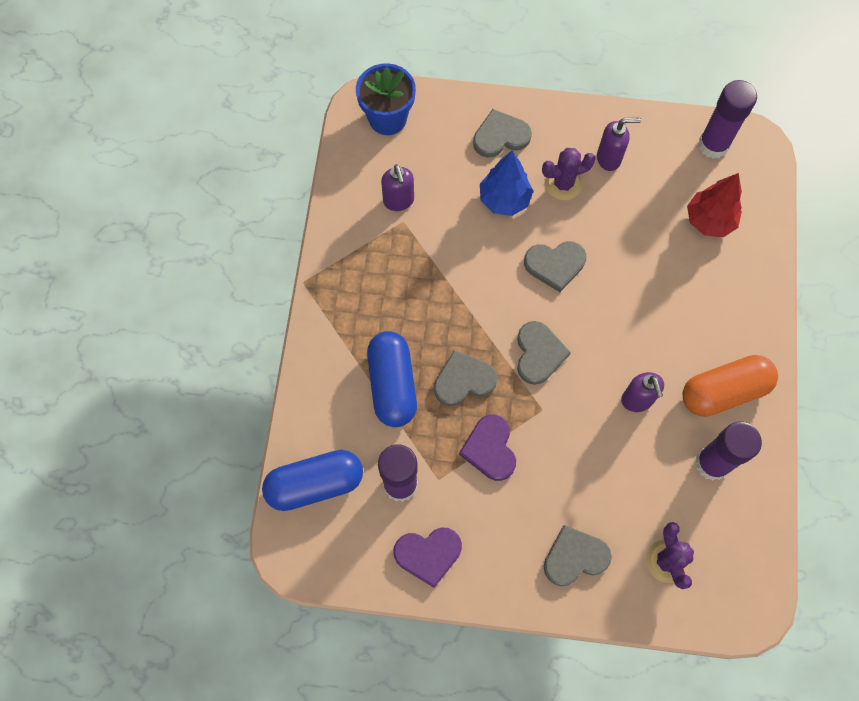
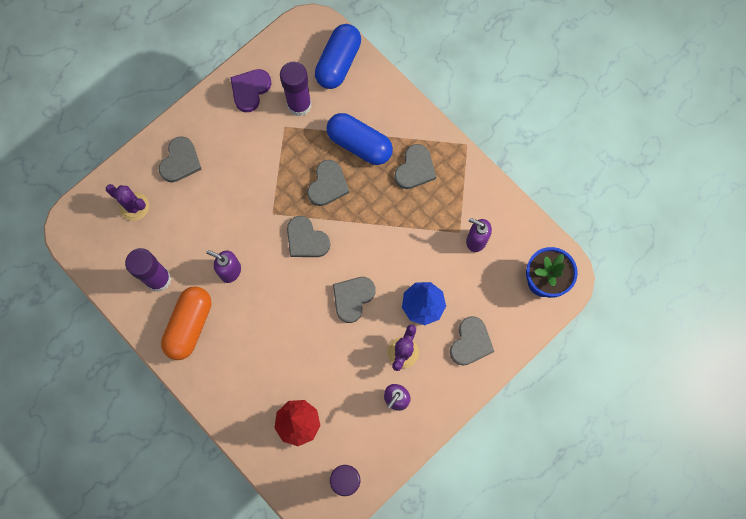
camera: 130 degrees right, 5 degrees up
(372, 310) = (415, 169): none -> grey heart
(490, 449) = (276, 166): purple heart -> none

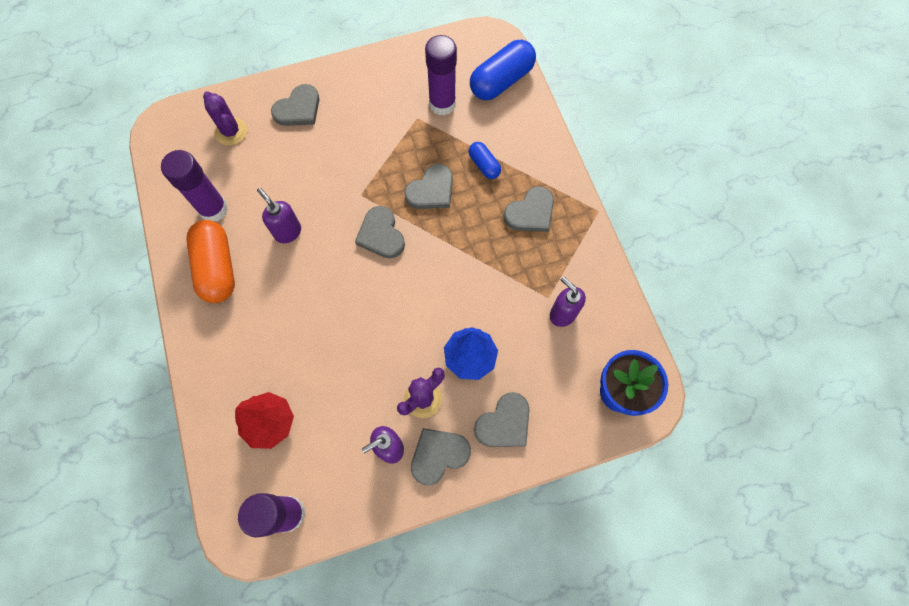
camera: 25 degrees right, 5 degrees down
(190, 325) = (217, 268): orange capsule -> orange capsule turned 60 degrees counterclockwise
(250, 90) = (401, 72): purple heart -> none
(352, 298) = (398, 315): grey heart -> grey heart (438, 455)
(359, 144) = (484, 165): blue capsule -> blue capsule, size x0.53

